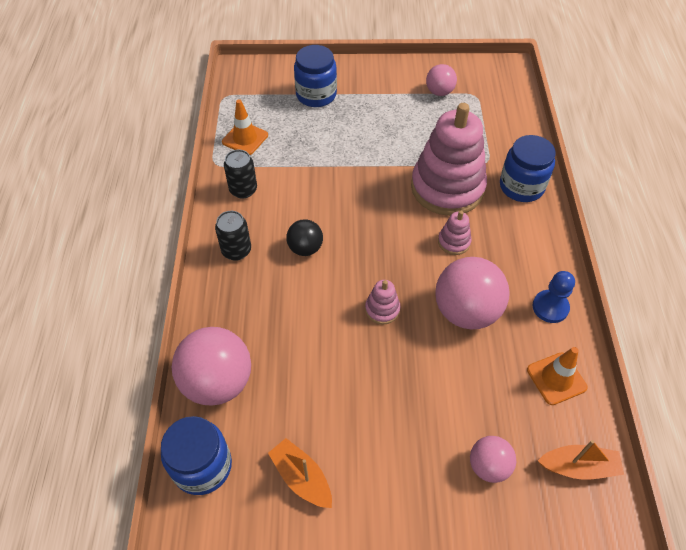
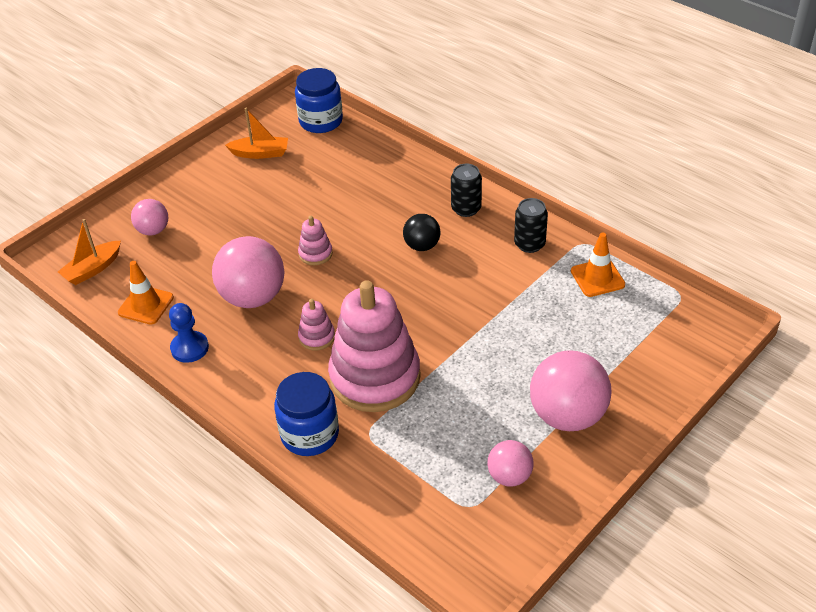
camera: 135 degrees right, 10 degrees down
(218, 382) = (366, 150): pink ball -> pink ball (567, 415)
(316, 95) = (613, 366): blue jar -> none

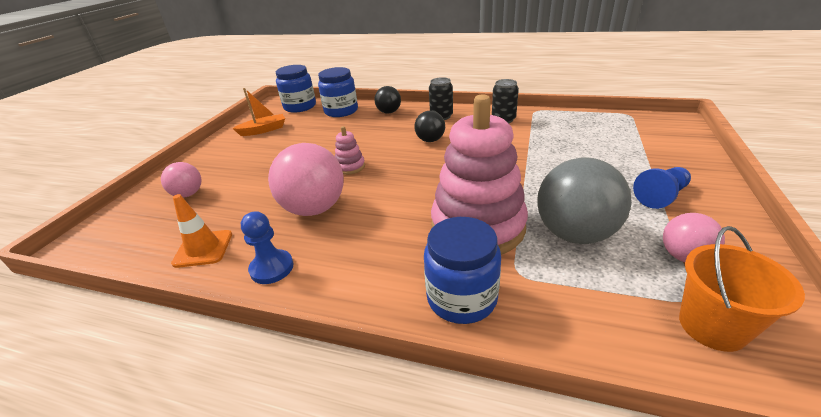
camera: 25 degrees left, 10 degrees down
(93, 269) = (130, 239): orange boat -> none
(317, 337) = (397, 216): pink stacking toy -> none
(362, 150) = (341, 111): none -> blue jar
(414, 175) = (389, 112): none -> black ball
(447, 419) = (575, 234): none -> grey ball
(460, 529) = (712, 326): none -> orange bucket
(567, 415) = (661, 196): pink ball -> blue pawn
(597, 278) = (568, 121): orange traffic cone -> none

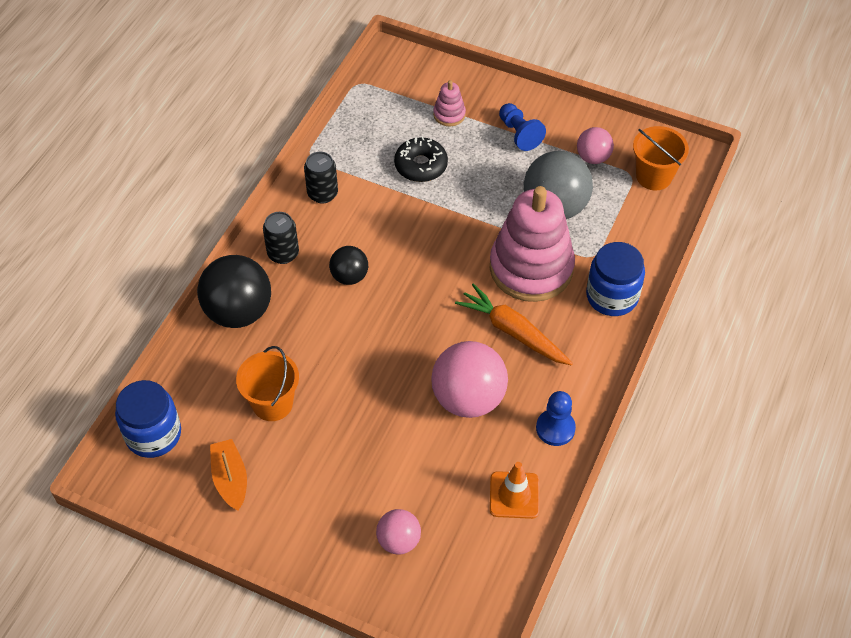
camera: 85 degrees left, 20 degrees up
(317, 133) = (272, 403): none -> orange bucket
(341, 111) = (203, 373): blue jar -> none
(350, 167) = (388, 364): pink stacking toy -> pink stacking toy (449, 114)
(389, 112) = (238, 312): black ball -> black ball, size x1.82
(392, 225) = (513, 331): none -> orange carrot
(565, 151) = (421, 165): none -> black donut

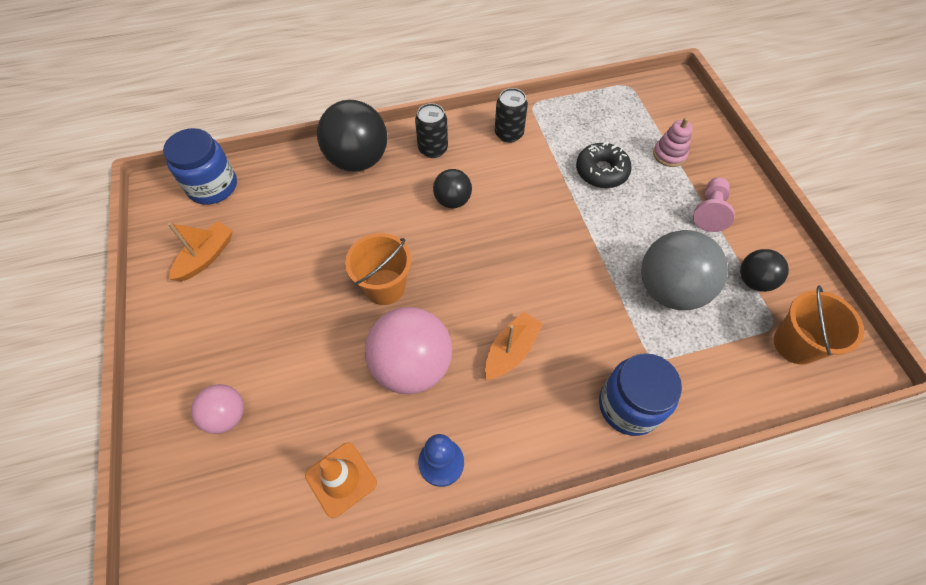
camera: 50 degrees right, 5 degrees up
(272, 403) = (294, 235): orange bucket -> orange bucket (385, 287)
(513, 331) = (511, 351): orange carrot -> orange boat
(519, 134) = (709, 211): blue pawn -> pink pawn
(531, 268) = (589, 317): pink stacking toy -> none
(593, 157) = (754, 281): pink ball -> black ball

